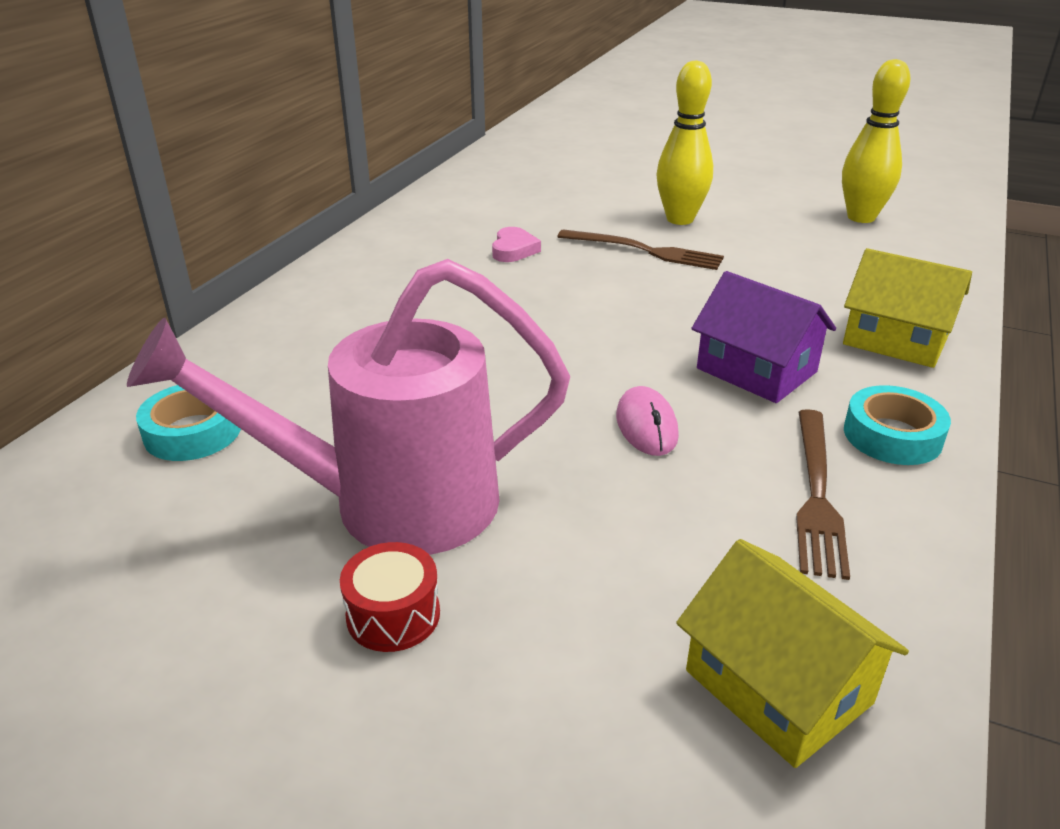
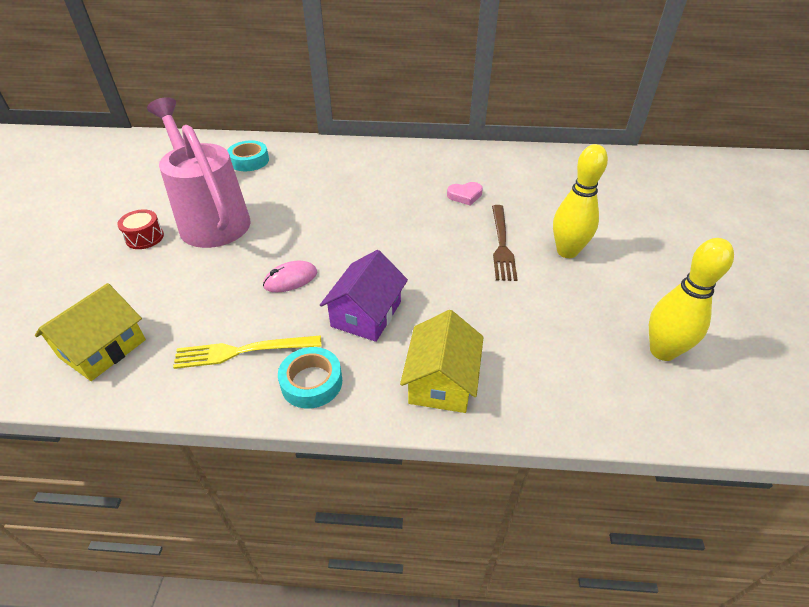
camera: 70 degrees right, 10 degrees up
(816, 494) = (243, 351): brown fork -> yellow fork

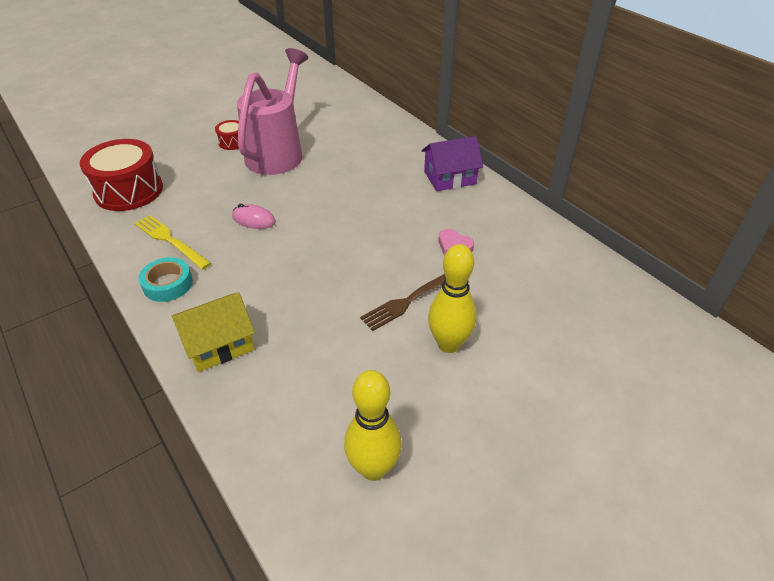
camera: 50 degrees right, 0 degrees up
(103, 348) = (129, 191): yellow house -> red drum
(249, 161) = (359, 126): turquoise tape -> none
(366, 314) = (253, 272): purple house -> purple house (450, 177)

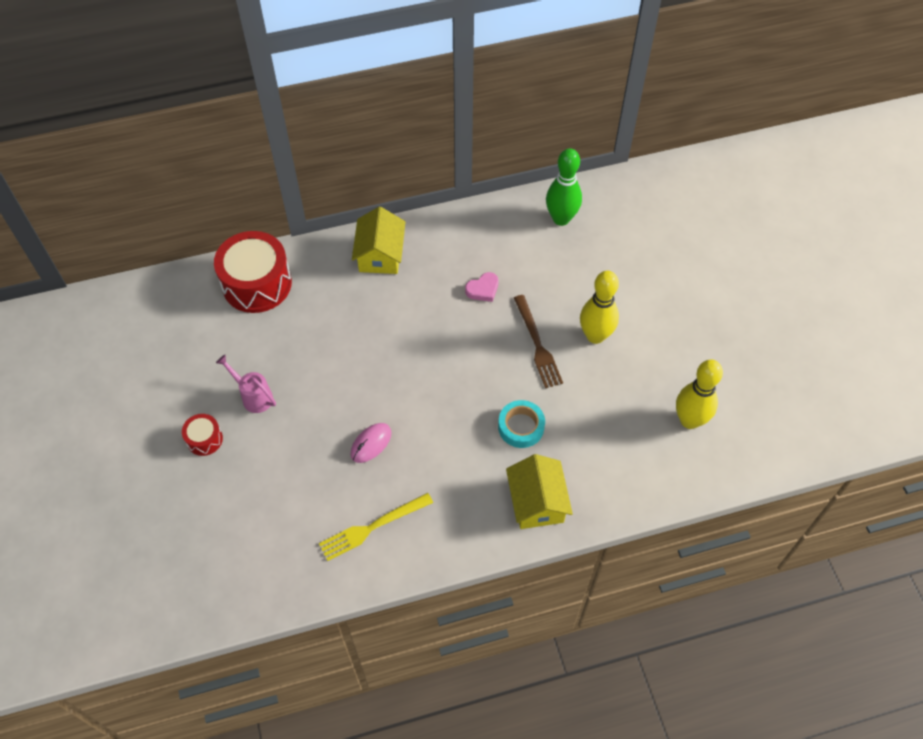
camera: 70 degrees left, 15 degrees up
(129, 191) = (256, 564): red drum -> red drum (257, 284)
(168, 284) = (441, 536): turquoise tape -> turquoise tape (521, 427)
(277, 153) = (254, 396): pink watering can -> pink watering can, size x0.44
(450, 177) = (380, 254): purple house -> yellow house
(583, 280) = (561, 218): none -> green bowling pin

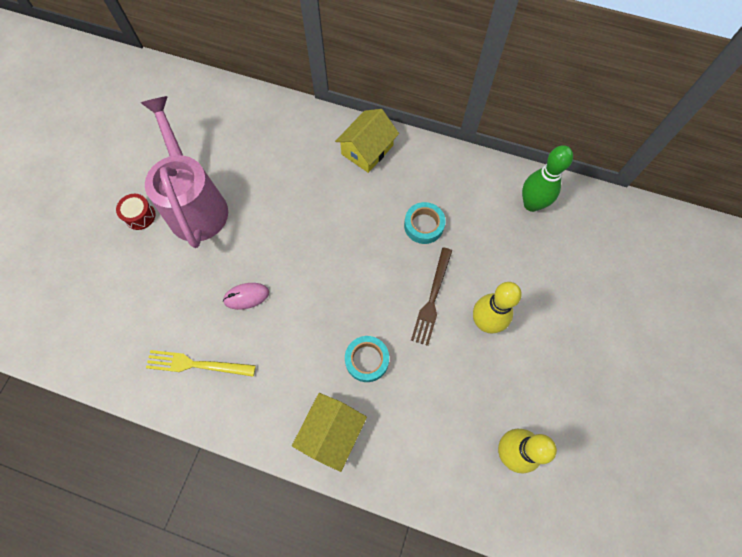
camera: 35 degrees right, 10 degrees up
(254, 396) = (196, 205): pink watering can -> pink watering can, size x2.29
(257, 284) = (263, 120): red drum -> none
(483, 289) = (423, 225): pink heart -> turquoise tape

